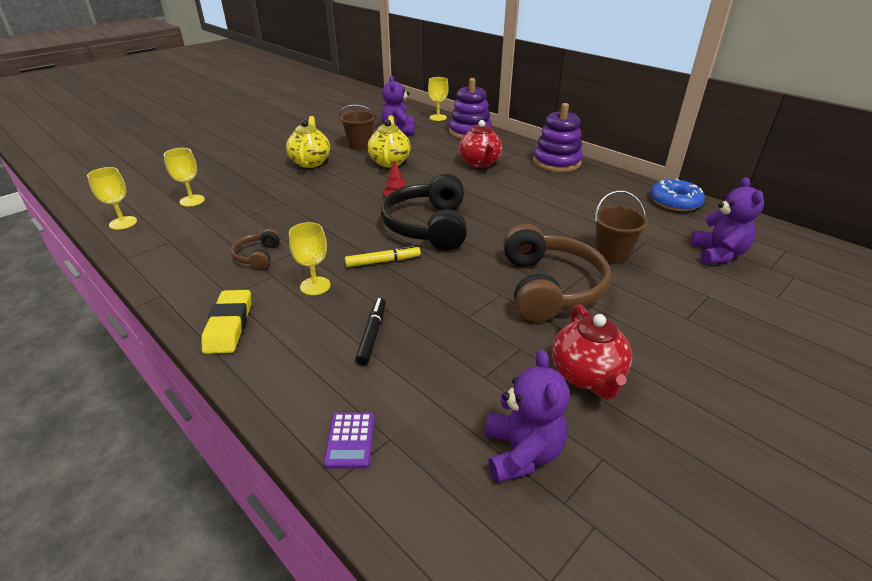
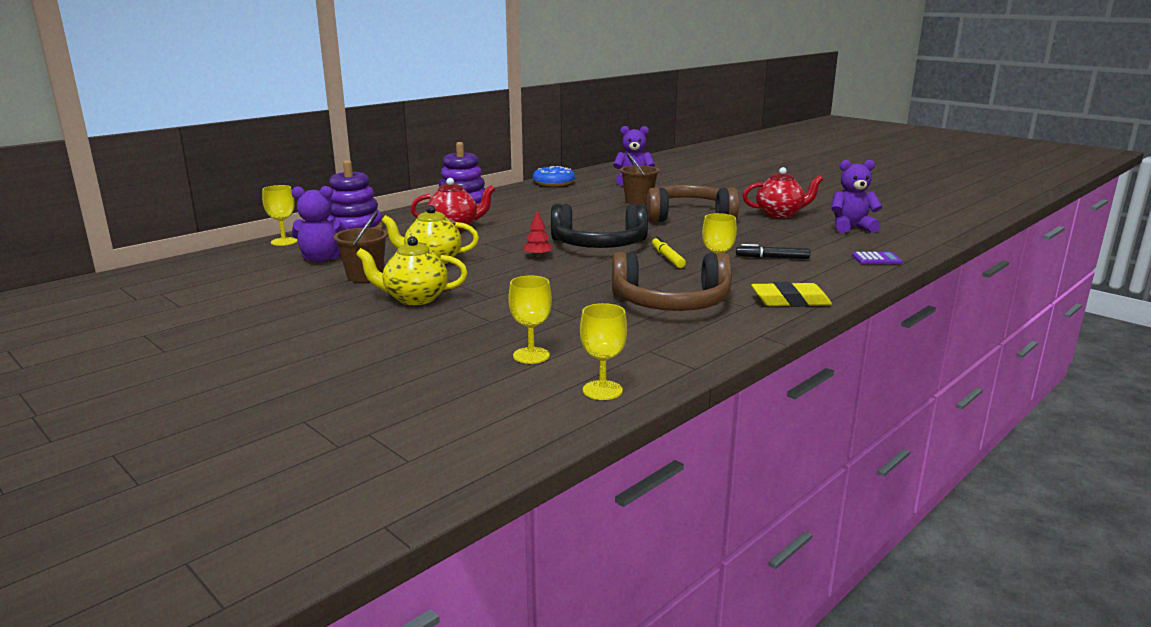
camera: 90 degrees left, 15 degrees down
(258, 256) = (671, 303): brown headphones -> brown headphones, size x2.14

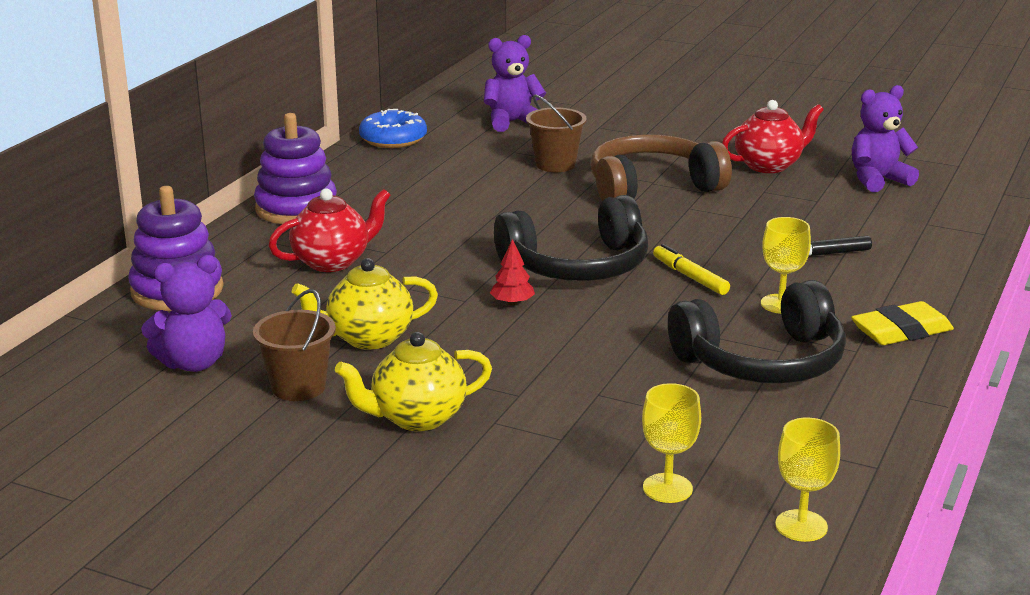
camera: 20 degrees left, 5 degrees up
(284, 241) = (90, 336): yellow goblet -> none
(671, 303) = (762, 361): brown headphones -> black headphones
(876, 259) = (948, 236): purple calculator -> none

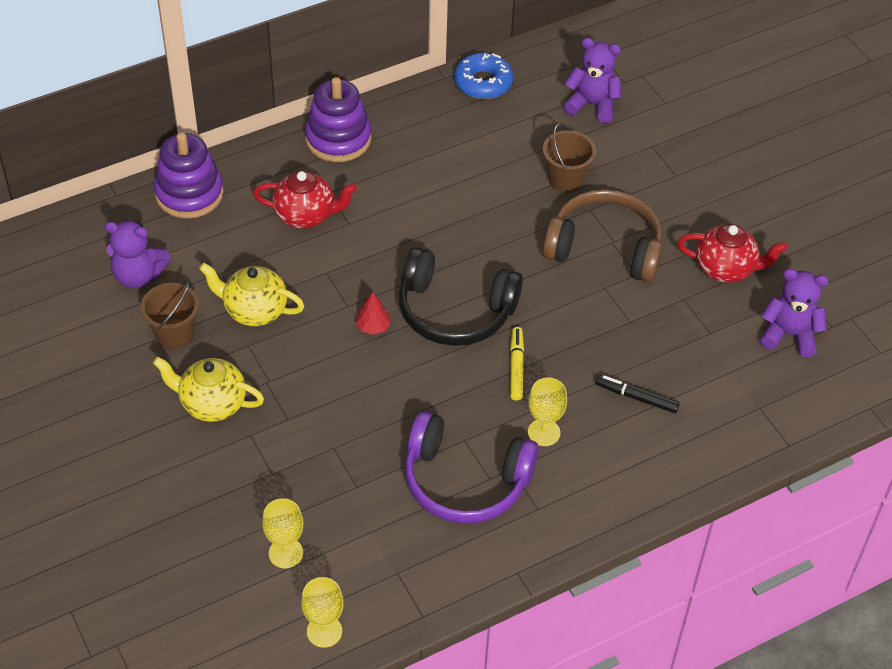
camera: 35 degrees right, 25 degrees up
(762, 361) = (465, 480): black headphones -> purple headphones
(901, 331) = (591, 509): yellow eraser -> none

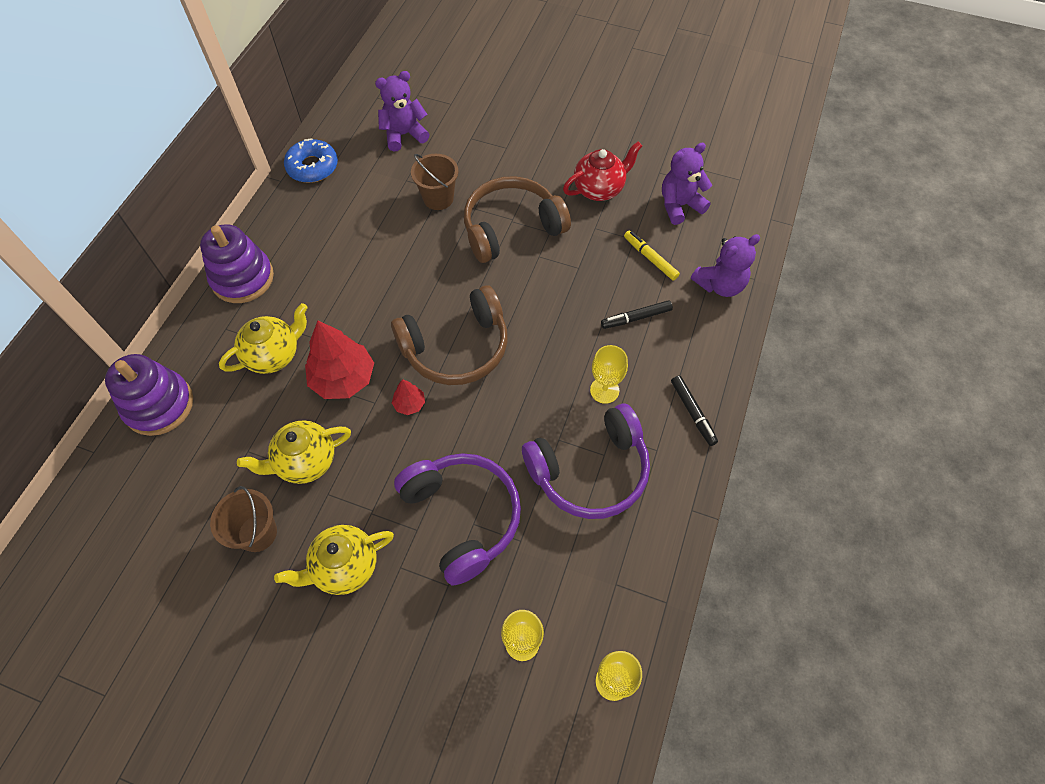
camera: 40 degrees left, 10 degrees up
(138, 276) = (178, 506): purple teddy bear -> purple teddy bear (720, 285)
(306, 215) = (274, 355): red teapot -> yellow teapot
(330, 436) = (462, 517): none -> purple headphones
(341, 270) = (343, 379): none -> red tree
(455, 310) = (456, 347): black headphones -> brown headphones
(516, 367) = (539, 357): yellow marker -> yellow marker (650, 258)
(602, 505) = (693, 412): none -> black marker

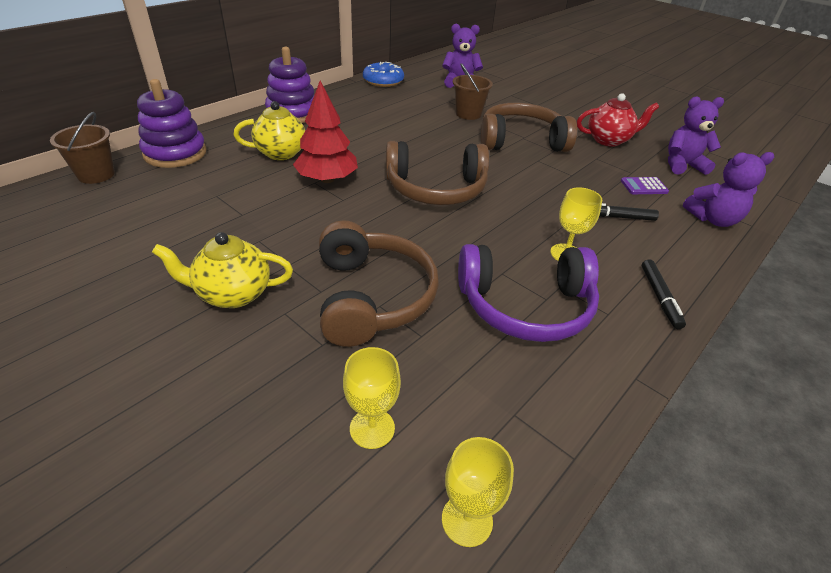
camera: 20 degrees right, 20 degrees down
(257, 533) = (178, 245): brown bucket -> brown bucket (96, 174)
(305, 462) = (257, 215): yellow teapot -> none
(409, 404) = (372, 209): red tree -> none
(462, 517) = (371, 297): purple headphones -> brown headphones
(650, 258) = (644, 186): yellow marker -> purple calculator

